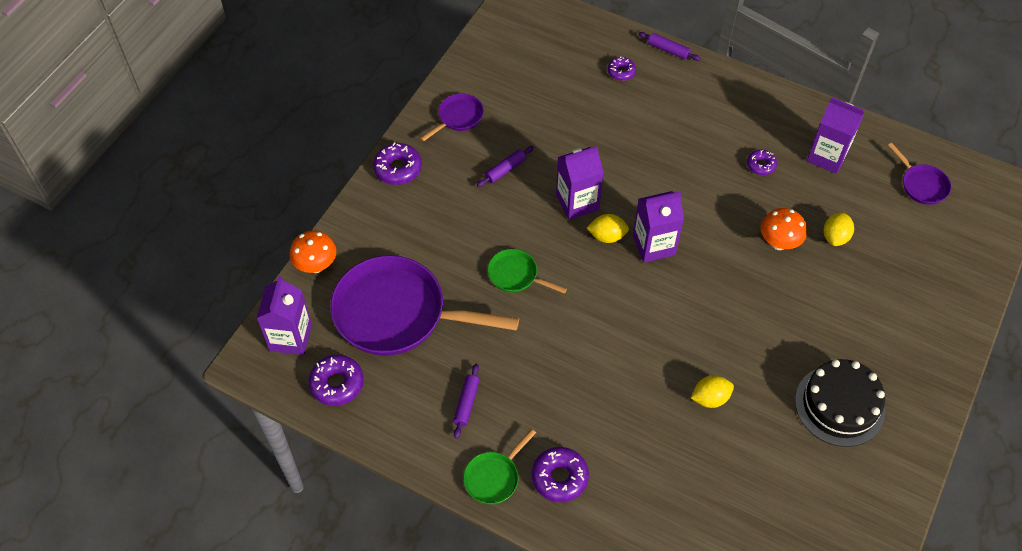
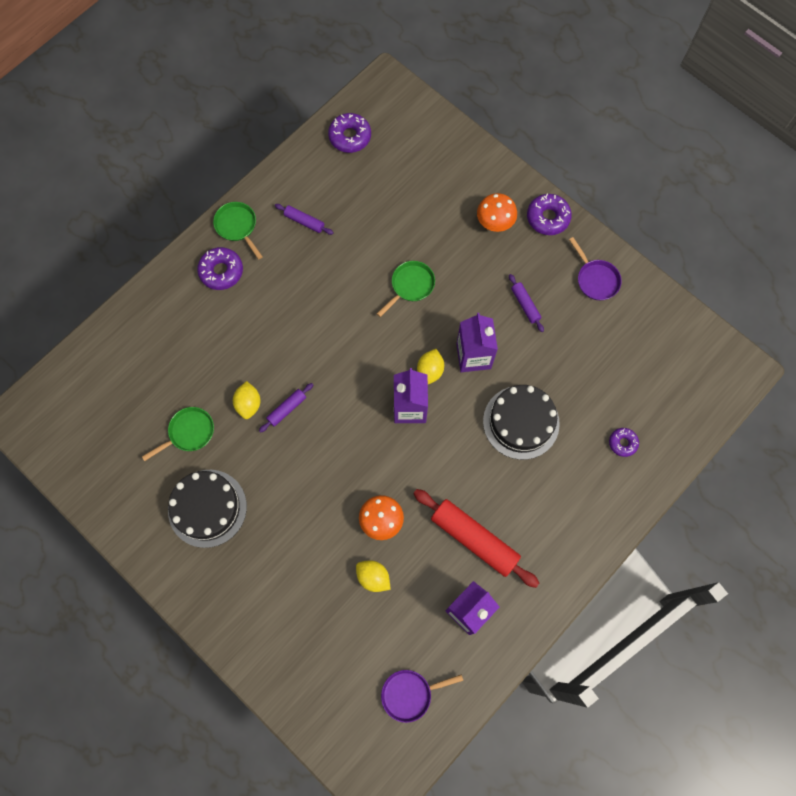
camera: 105 degrees right, 15 degrees up
(290, 337) = (400, 112): purple carton -> none
(316, 265) = (462, 139): orange mushroom -> orange mushroom (494, 223)
(397, 313) = (399, 189): purple pan -> none
(631, 150) = (521, 422): none -> black cake
(668, 50) = (643, 500): purple rolling pin -> purple rolling pin (287, 409)
(761, 165) = (474, 539): purple donut -> red rolling pin
(767, 450) = (189, 433): none -> green pan

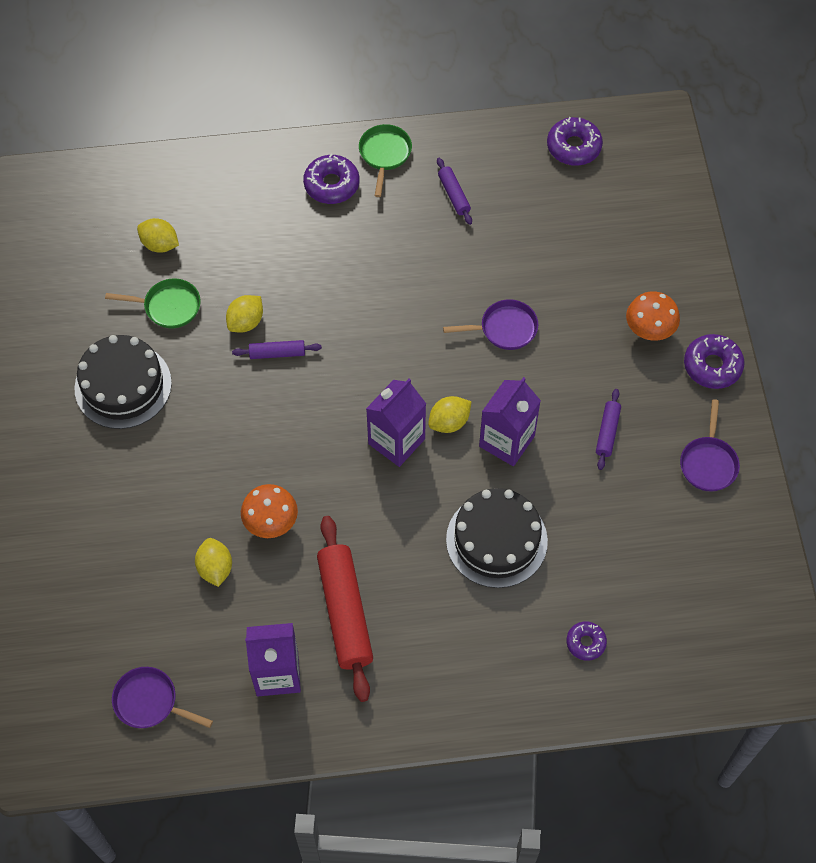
camera: 40 degrees right, 10 degrees down
(145, 395) = (160, 244): none -> yellow lemon
(410, 286) = (504, 329): green pan -> purple pan

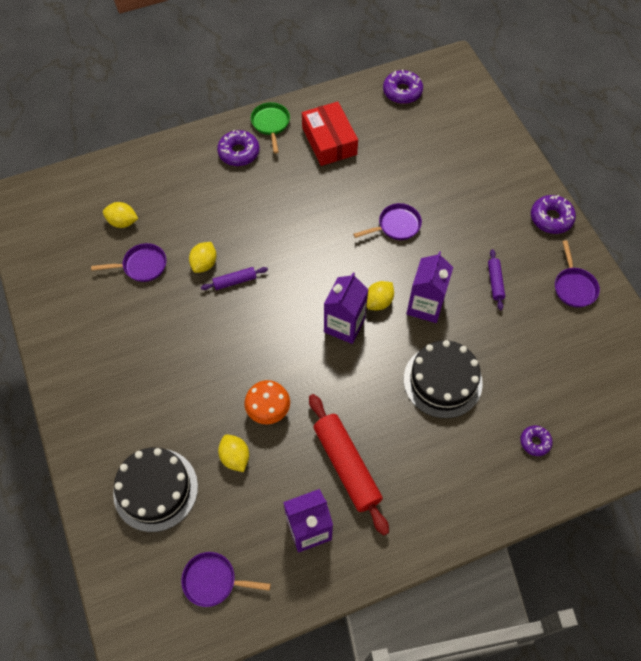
camera: 15 degrees left, 0 degrees up
(123, 385) = (122, 333): black cake -> black cake (155, 489)
(168, 307) = (142, 266): green pan -> purple pan
(454, 195) = (329, 141): purple rolling pin -> red box
(649, 331) = (498, 204): orange mushroom -> none

